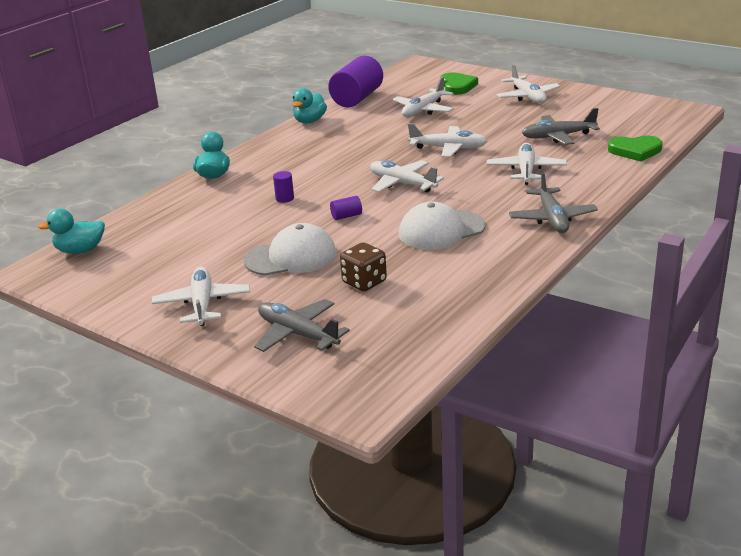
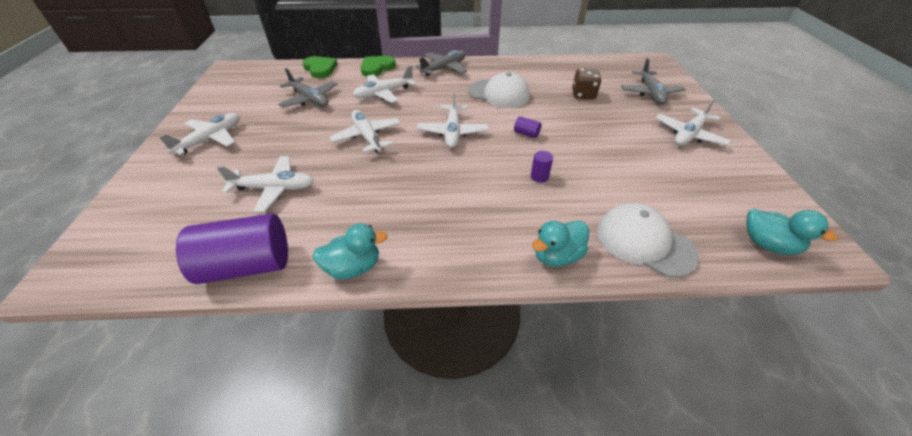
camera: 130 degrees left, 15 degrees up
(291, 257) = (601, 130): white cap -> white cap (644, 242)
(457, 86) = (180, 196): green heart -> green heart (377, 68)

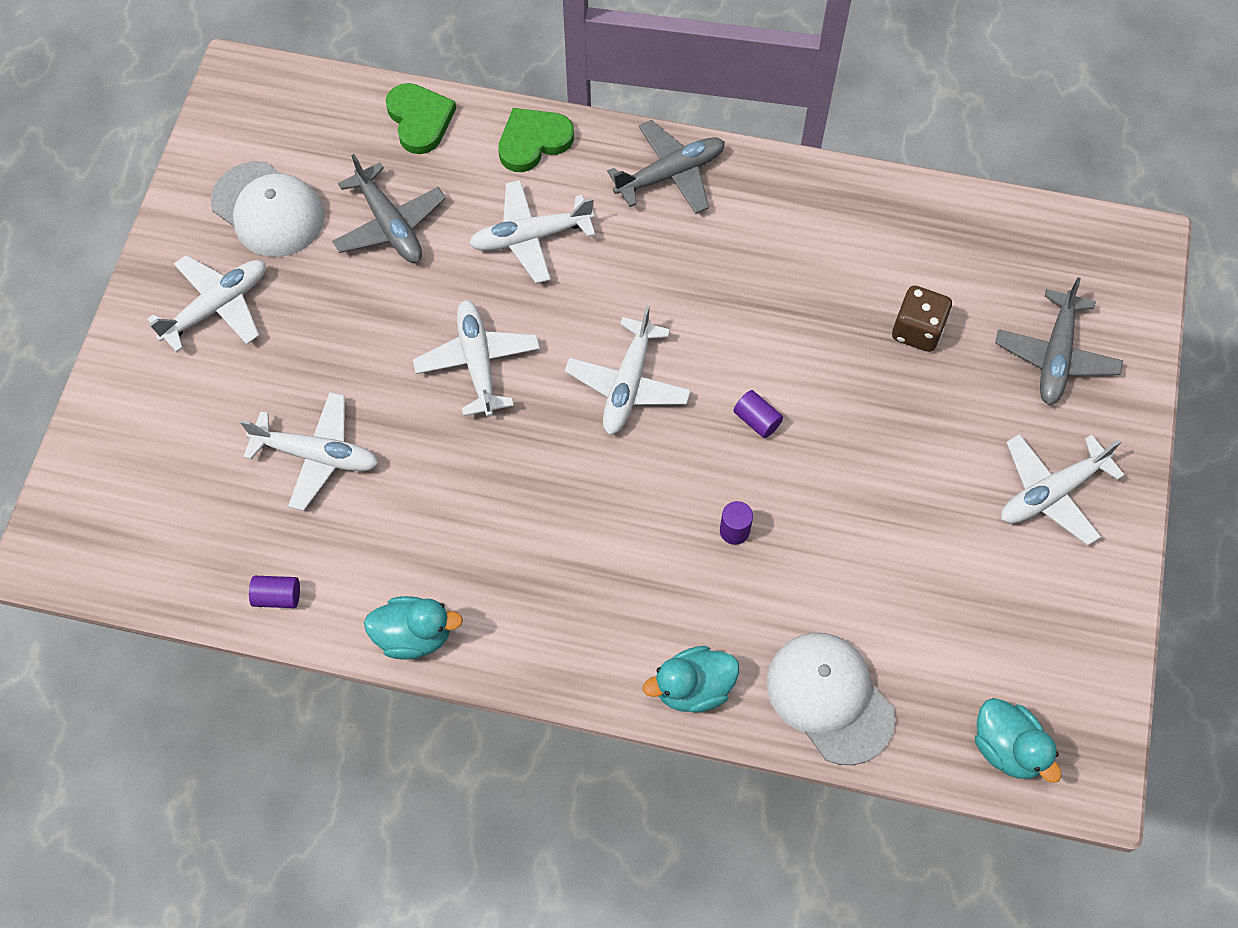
camera: 15 degrees right, 20 degrees up
(247, 265) = (277, 596): purple cylinder -> purple cylinder, size x0.41
(499, 94) = (752, 289): white cap -> white cap (268, 210)

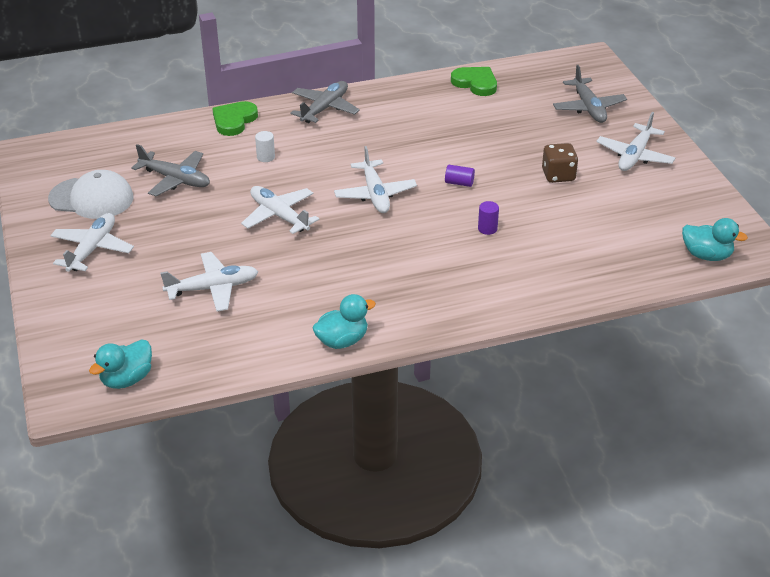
camera: 30 degrees left, 25 degrees down
(277, 596) = (241, 358): purple cylinder -> none
(420, 120) = (157, 133): green heart -> green heart (475, 83)
(530, 237) = (266, 157): white plane -> white cylinder
(693, 688) = (523, 298): turquoise duck -> turquoise duck (127, 379)
(829, 698) = (599, 273): white cap -> none
(917, 330) = (511, 122): brown dice -> brown dice (558, 175)

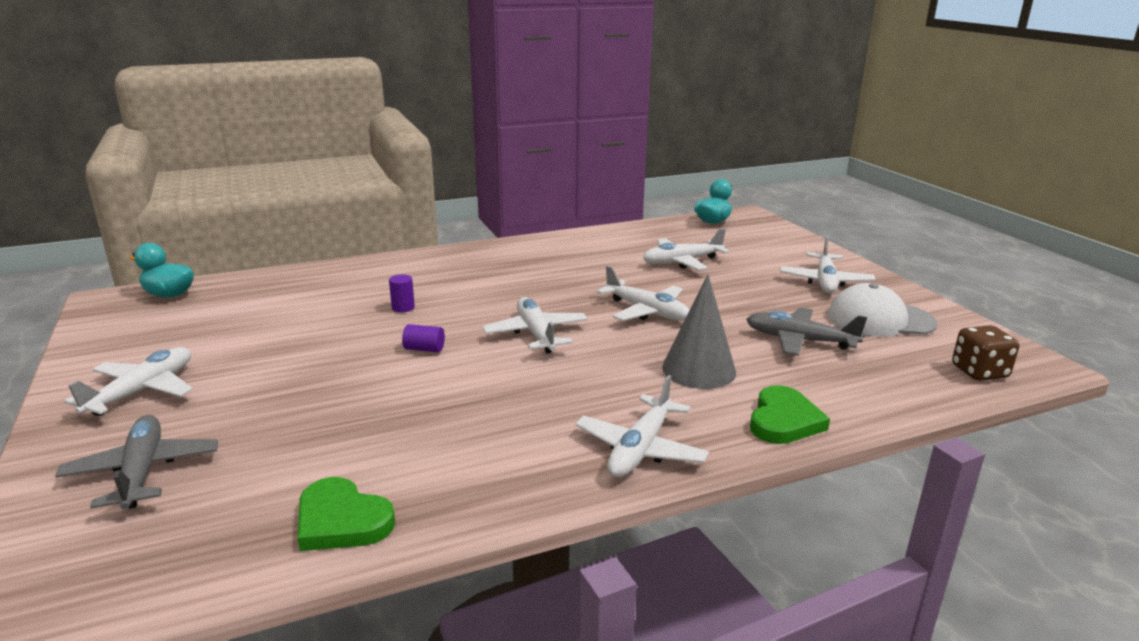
camera: 175 degrees right, 15 degrees down
(266, 157) = (699, 370): white cylinder -> grey cone
(325, 108) = (640, 449): grey plane -> white plane
(342, 341) = (553, 240): turquoise duck -> none
(558, 175) = (281, 362): brown dice -> brown dice (979, 372)

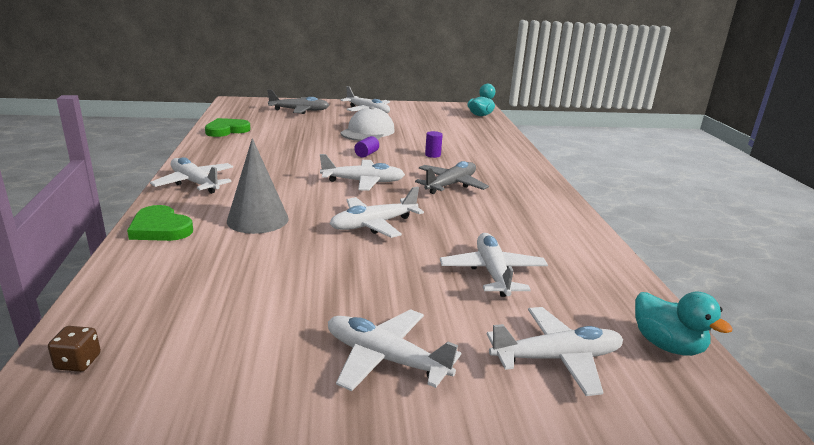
camera: 105 degrees right, 0 degrees up
(761, 243) = (557, 358): none -> white plane
(799, 340) = (257, 277): grey plane -> grey plane (451, 185)
(880, 319) = (249, 352): white cap -> white cap (367, 132)
(979, 372) = (78, 362): brown dice -> brown dice, size x0.63

